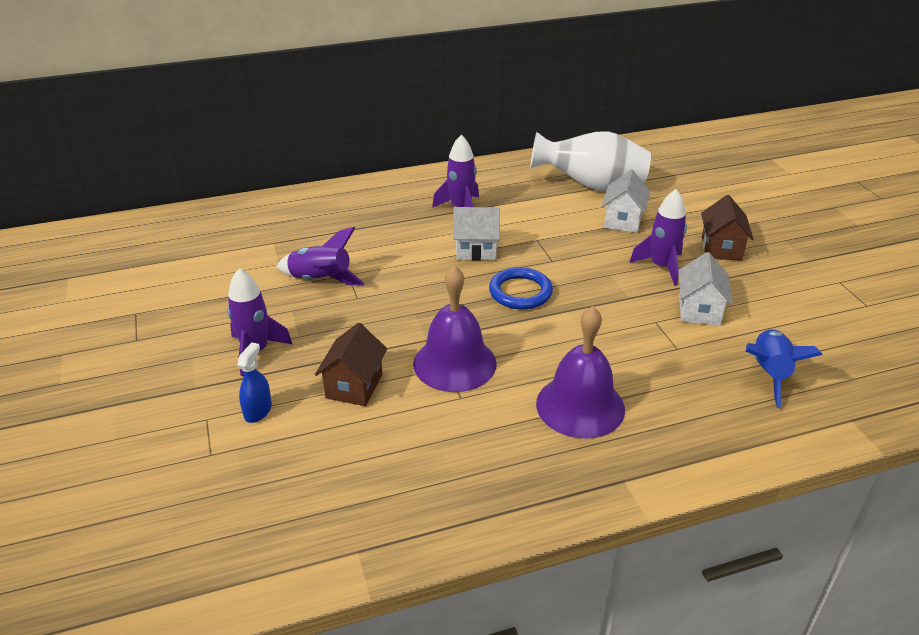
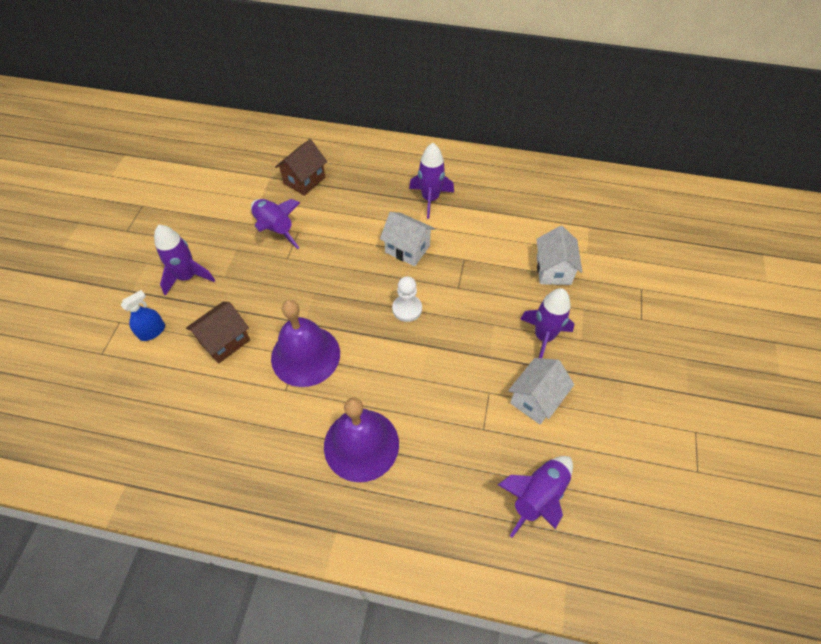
camera: 30 degrees right, 20 degrees up
(520, 292) = (407, 309): blue ring -> white pawn
(591, 186) = (558, 218): white vase -> none
(623, 221) = (553, 270): white house -> white house turned 45 degrees counterclockwise
(721, 248) = (615, 341): brown house -> brown house (304, 180)
(769, 373) = (537, 496): blue rocket -> purple rocket

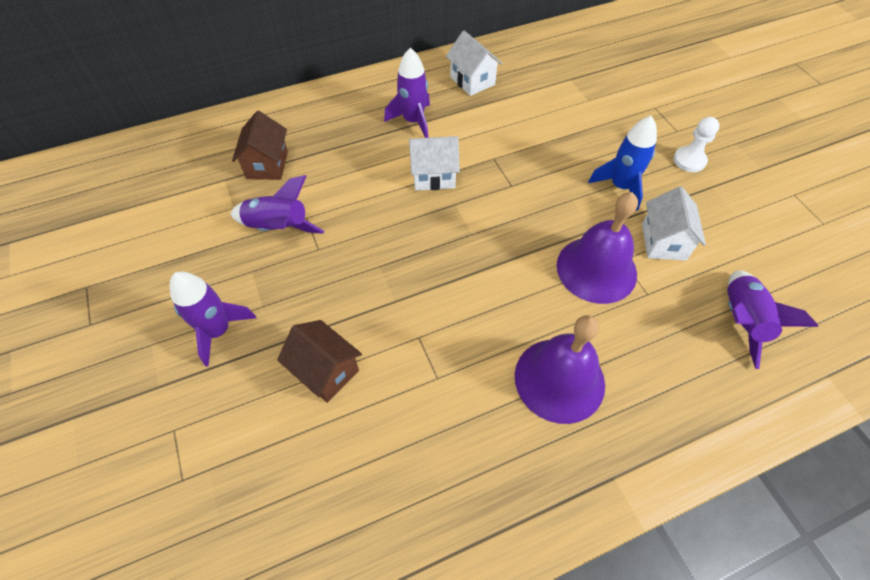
camera: 35 degrees left, 0 degrees up
(152, 331) = (227, 414): blue spray bottle -> none
(225, 341) = (326, 371): brown house -> brown house turned 60 degrees counterclockwise
(305, 355) = (426, 331): purple bell -> purple bell (596, 269)
(407, 309) = (484, 230): white pawn -> white pawn (689, 160)
(543, 337) = (620, 186): purple rocket -> blue rocket
(553, 270) = (576, 128): white house -> white house (472, 81)

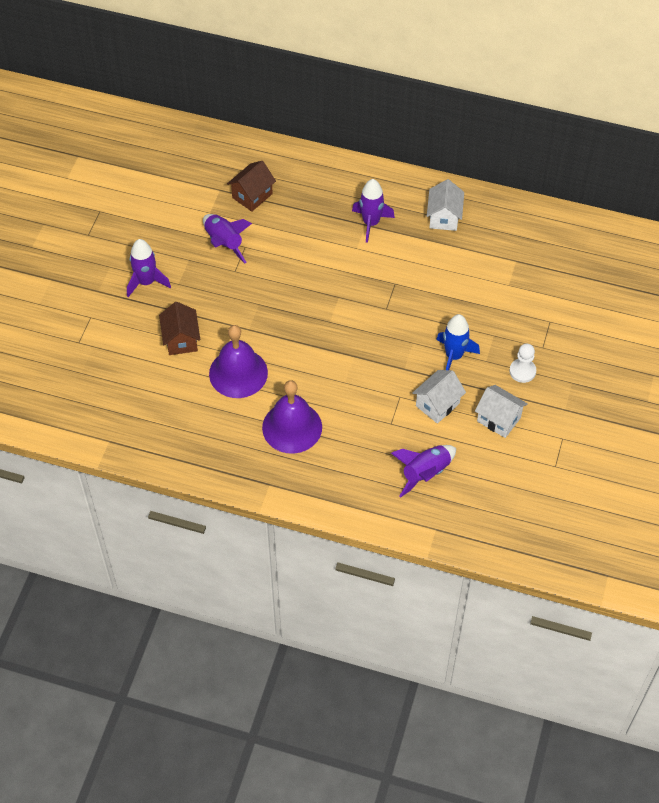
camera: 40 degrees right, 0 degrees up
(433, 176) = (344, 270): white house -> white house (499, 419)
(596, 269) = (378, 391): purple bell -> purple bell (238, 373)

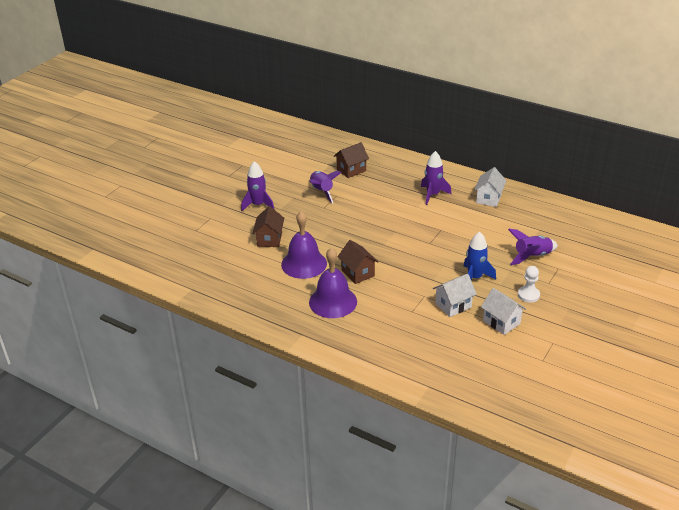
camera: 15 degrees right, 20 degrees down
(310, 375) = (358, 273): none -> brown house
(425, 473) = (430, 347): purple rocket -> purple rocket (532, 256)

